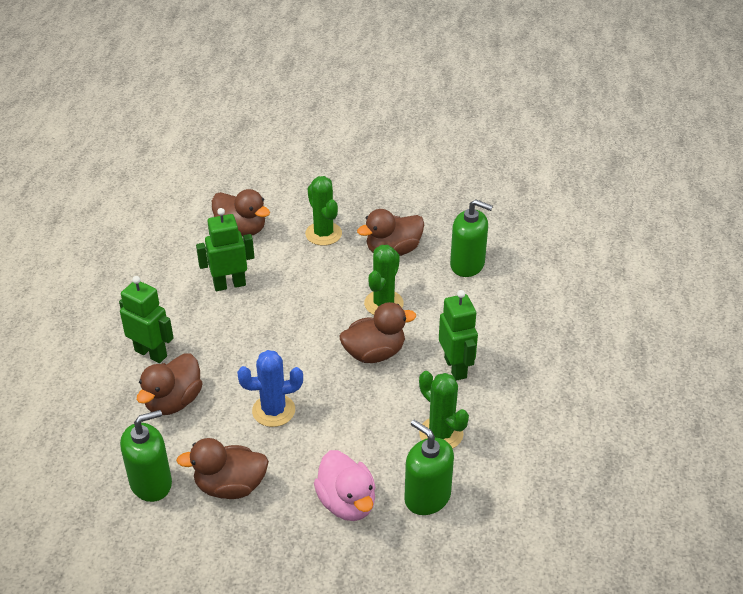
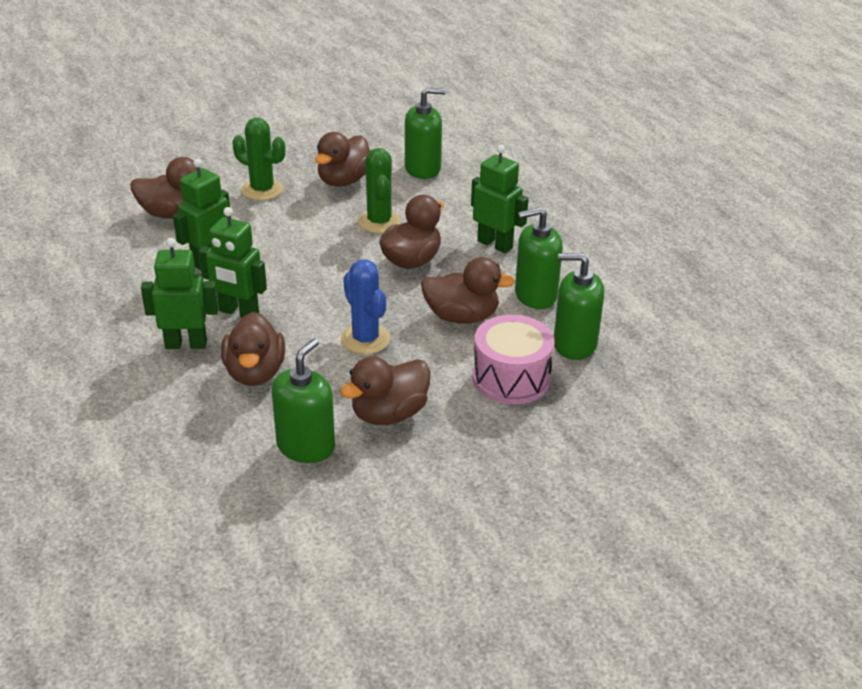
camera: 35 degrees left, 5 degrees down
(208, 342) = (238, 312): none -> green robot
(273, 410) = (365, 339): blue cactus -> blue cactus turned 75 degrees counterclockwise
(347, 503) = (511, 378): pink duck -> pink drum
(363, 425) = (461, 316): none -> brown duck
(441, 434) = (535, 295): green cactus -> green soap dispenser

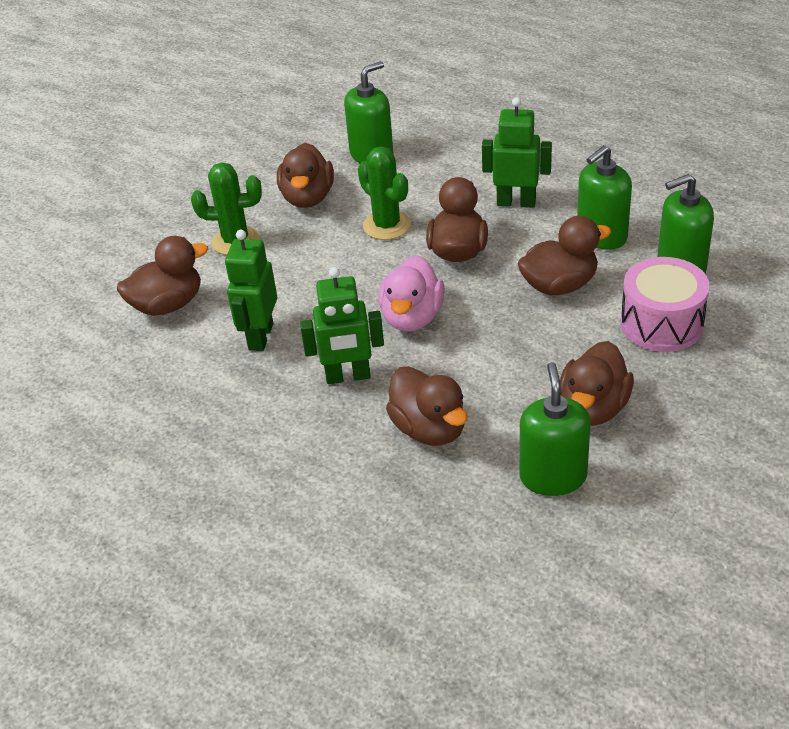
camera: 25 degrees left, 5 degrees up
(186, 344) = (331, 433): green robot -> none
(327, 292) = (412, 317): none -> pink duck
(365, 339) = (497, 347): blue cactus -> none

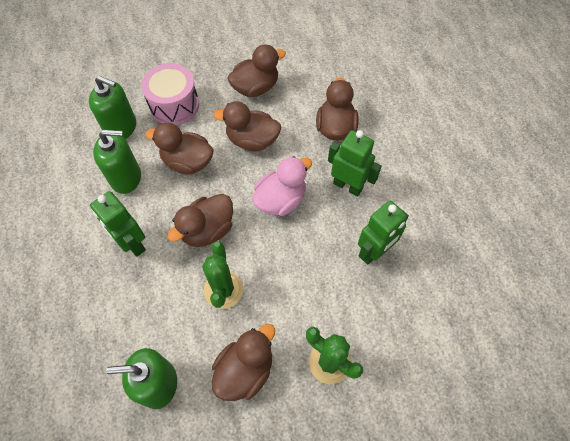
camera: 145 degrees left, 20 degrees up
(168, 305) = (415, 329): brown duck -> brown duck (252, 140)
(553, 476) = (306, 72): green soap dispenser -> none

